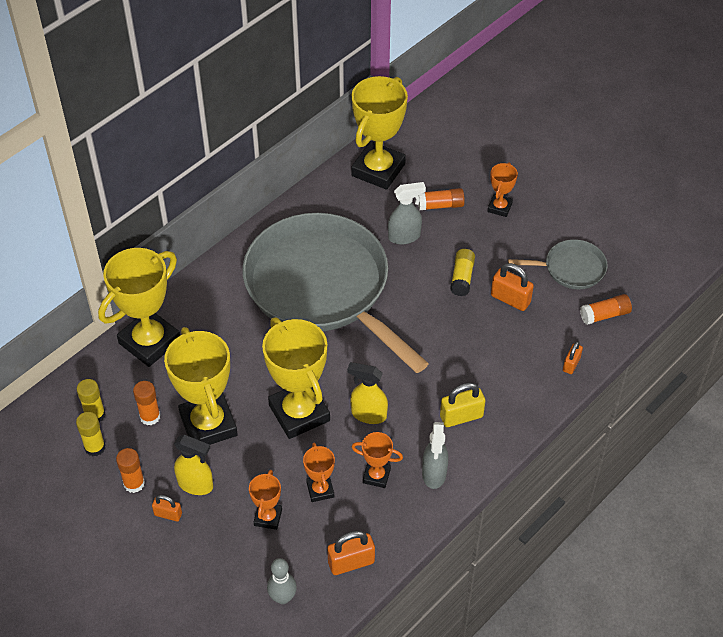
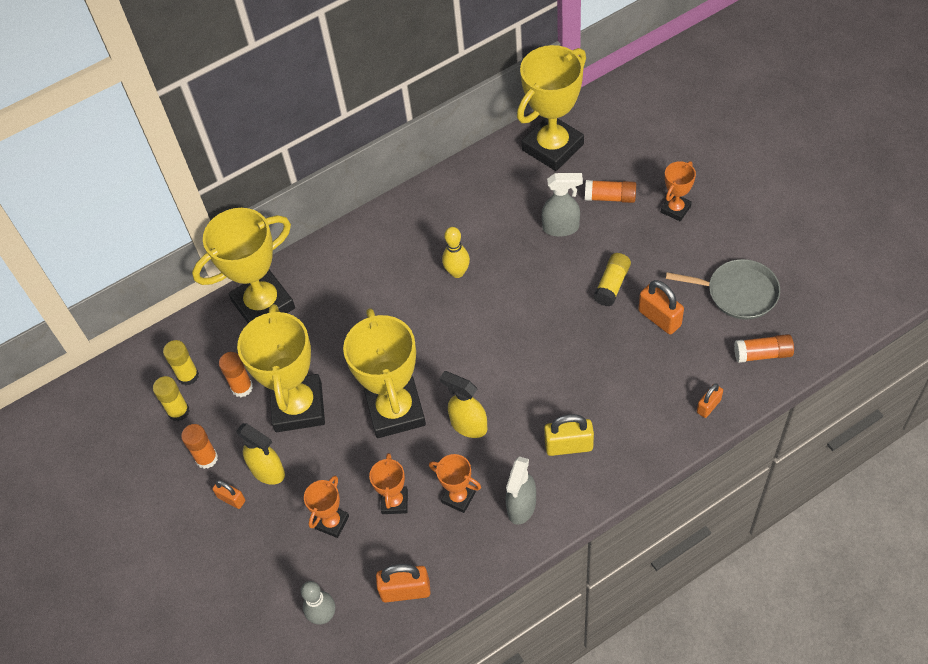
camera: 20 degrees right, 5 degrees up
(322, 287) = (457, 272): grey pan -> yellow bowling pin

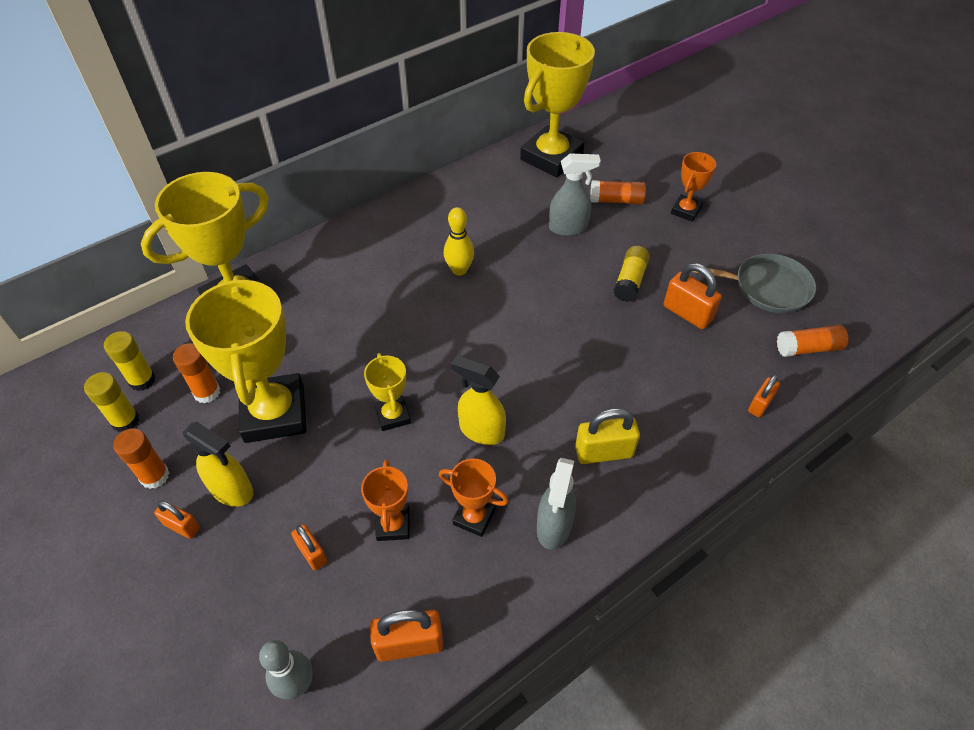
camera: 10 degrees left, 5 degrees down
(332, 522) = (312, 553): orange trophy -> orange padlock
(395, 411) = (393, 415): yellow trophy -> yellow trophy, size x0.49

